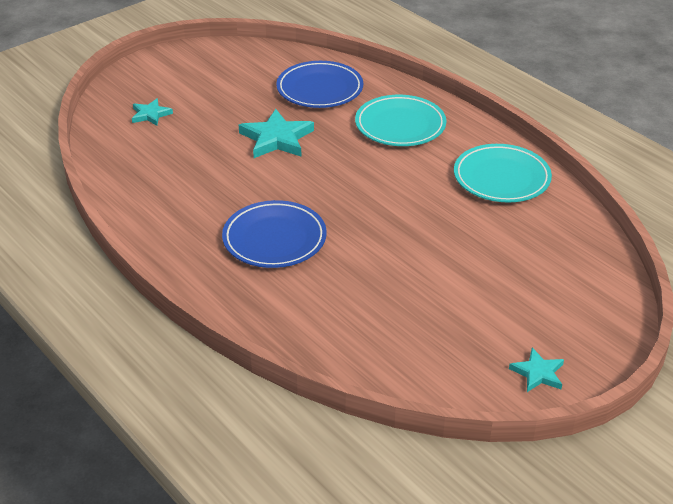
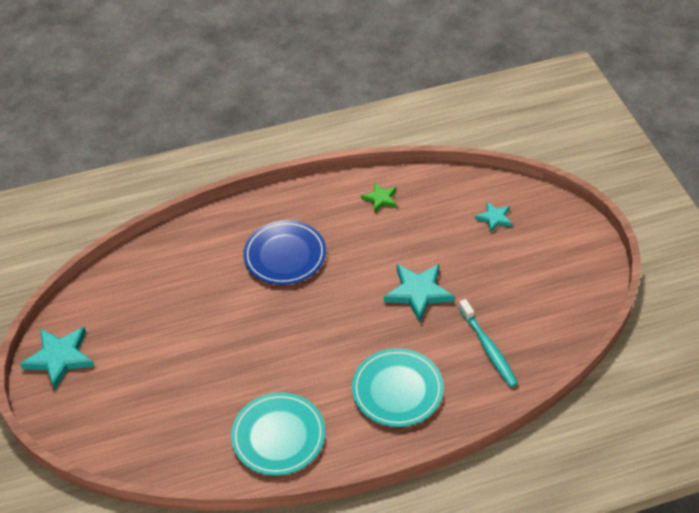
camera: 115 degrees right, 10 degrees up
(152, 192) = (380, 199): none -> green star
(320, 89) = (488, 348): blue plate -> turquoise toothbrush
(538, 373) = (60, 358): turquoise star -> turquoise star, size x1.75

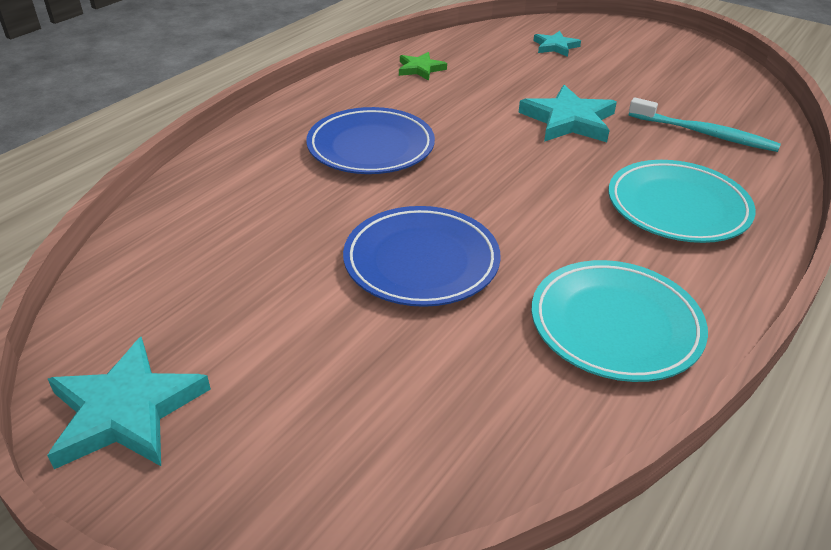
camera: 40 degrees left, 10 degrees down
(233, 349) = (421, 261): none -> blue plate

